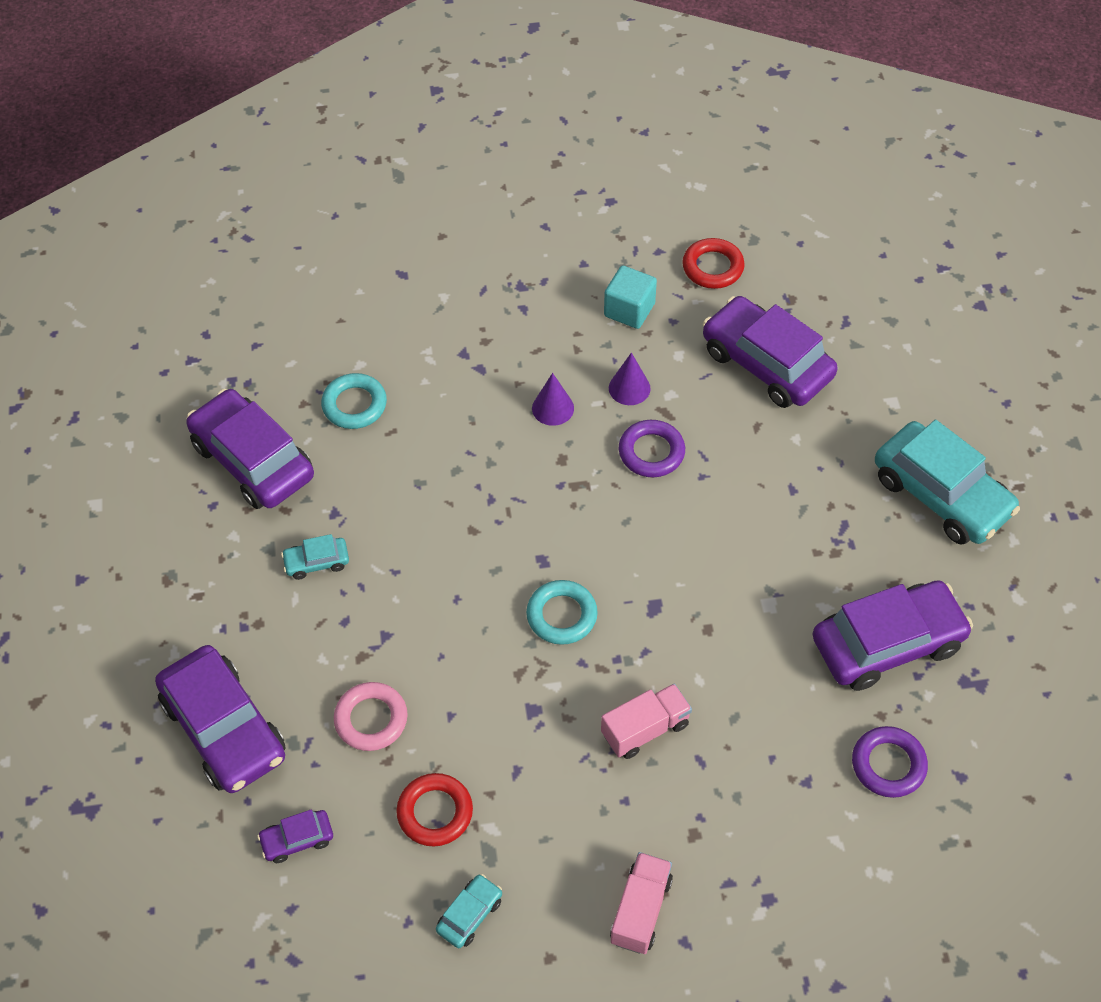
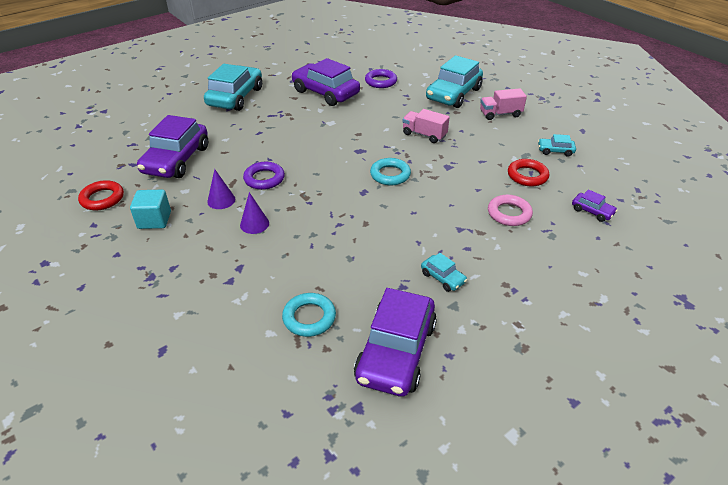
camera: 120 degrees left, 15 degrees down
(224, 729) = (576, 265): purple car -> none
(764, 873) = (453, 94): none -> turquoise car

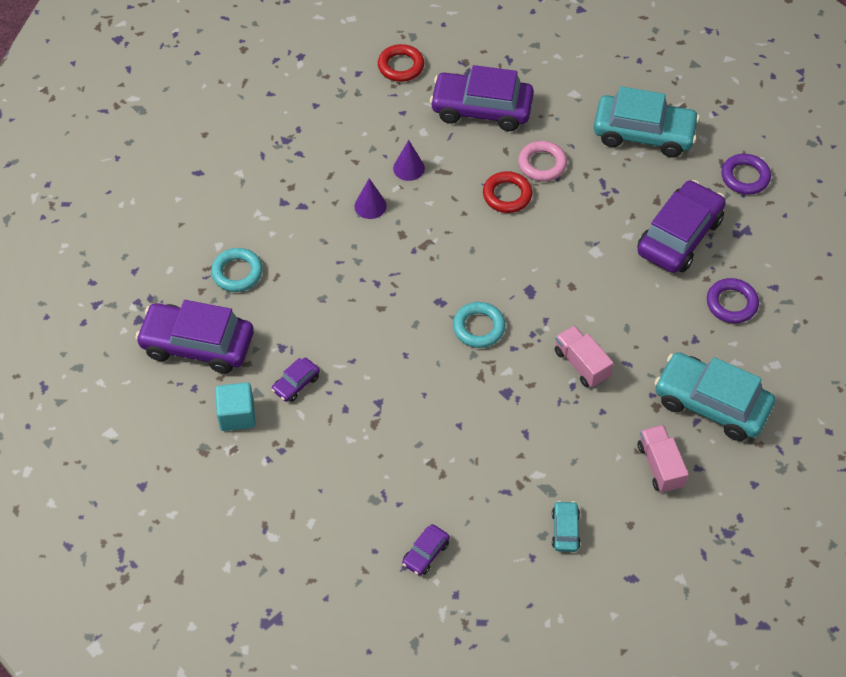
camera: 85 degrees right, 15 degrees up
(154, 220) = (369, 119): turquoise cube -> turquoise cube (237, 415)
(264, 179) = (454, 200): purple ring -> purple ring (745, 177)
(424, 135) = (581, 364): pink truck -> pink truck turned 60 degrees counterclockwise
(443, 278) = (296, 384): turquoise car -> purple car
(509, 213) = (412, 456): pink ring -> pink ring (542, 164)
(527, 176) = (496, 486): red ring -> red ring (507, 195)

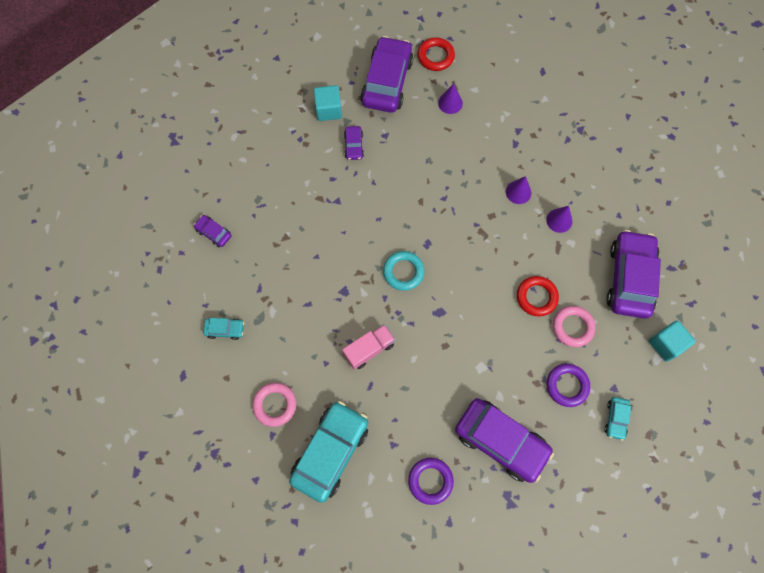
camera: 90 degrees right, 15 degrees up
(237, 273) = (450, 103): turquoise ring -> purple cone
(296, 384) = (354, 146): purple car -> purple car turned 135 degrees counterclockwise
(401, 66) = (670, 213): red ring -> red ring (435, 56)
(557, 84) = (666, 344): none -> turquoise cube
(643, 134) = (616, 419): turquoise car -> turquoise car, size x0.45
(660, 466) = (275, 405): pink truck -> pink ring
(745, 177) = (572, 510): purple ring -> purple ring (567, 385)

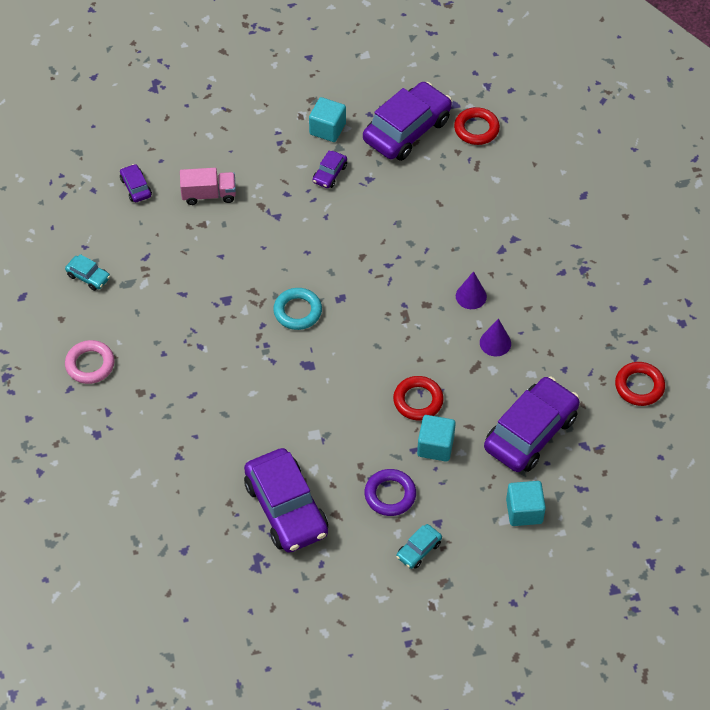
camera: 30 degrees right, 15 degrees down
(330, 452) = (114, 431): turquoise car -> none
(369, 349) = (214, 362): pink truck -> pink truck (209, 194)
(430, 481) = (192, 505): purple ring -> none
(450, 103) = (460, 180): purple cone -> none
(572, 327) = (435, 446): pink ring -> turquoise cube
(676, 201) = (639, 386): none -> red ring

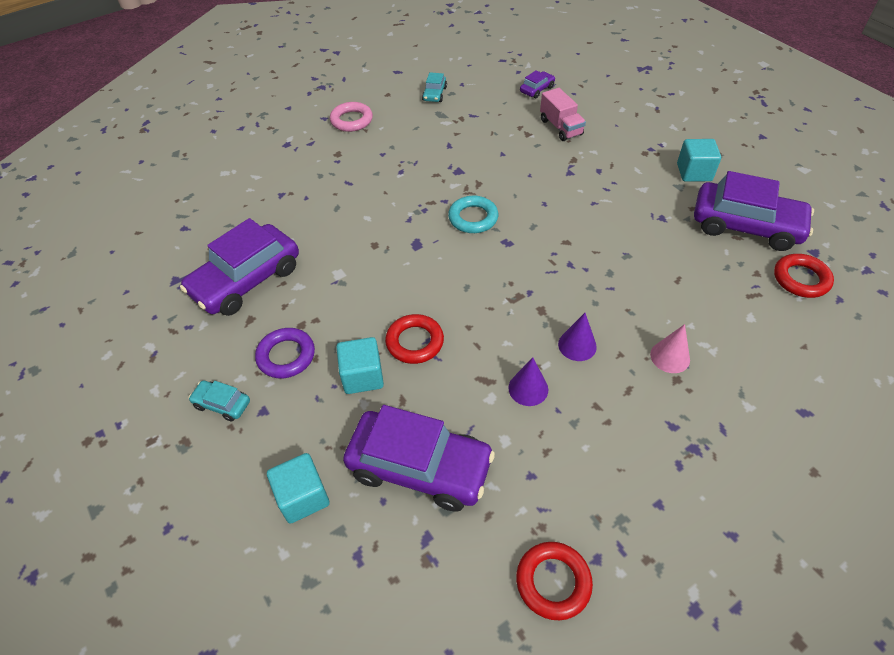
camera: 70 degrees right, 5 degrees down
(330, 174) = (644, 190): purple car -> none
(507, 245) = (670, 357): none -> pink cone

